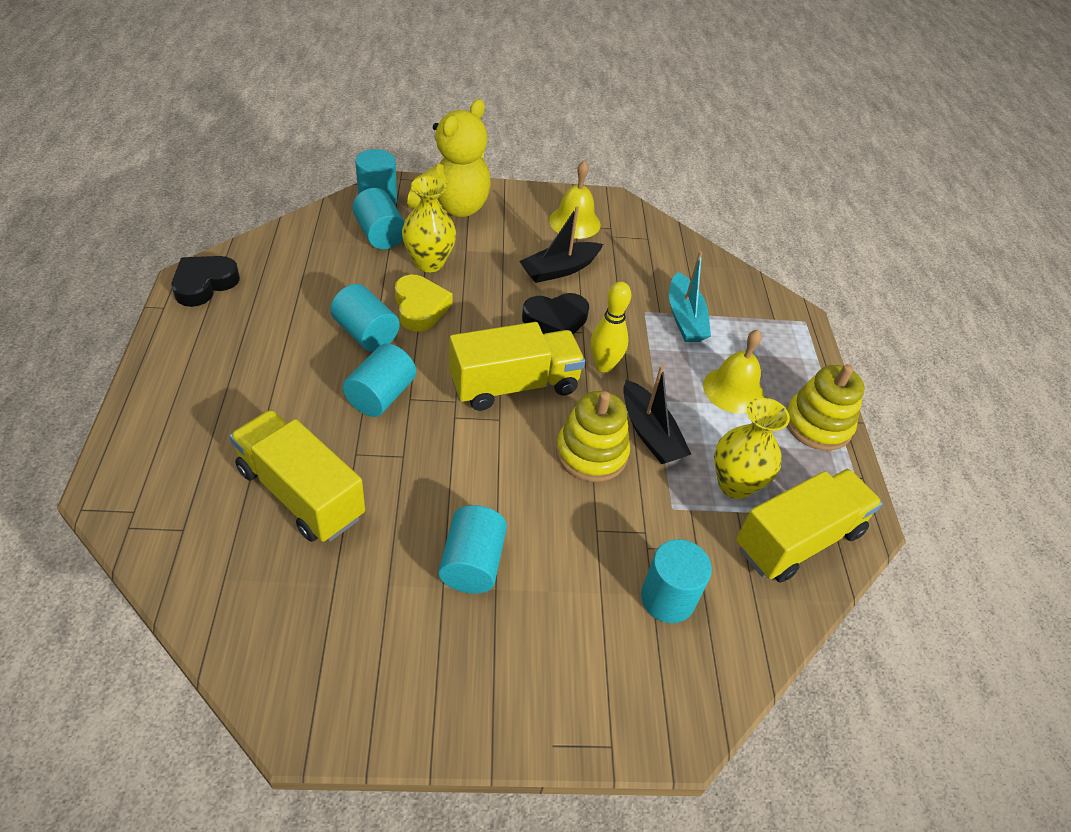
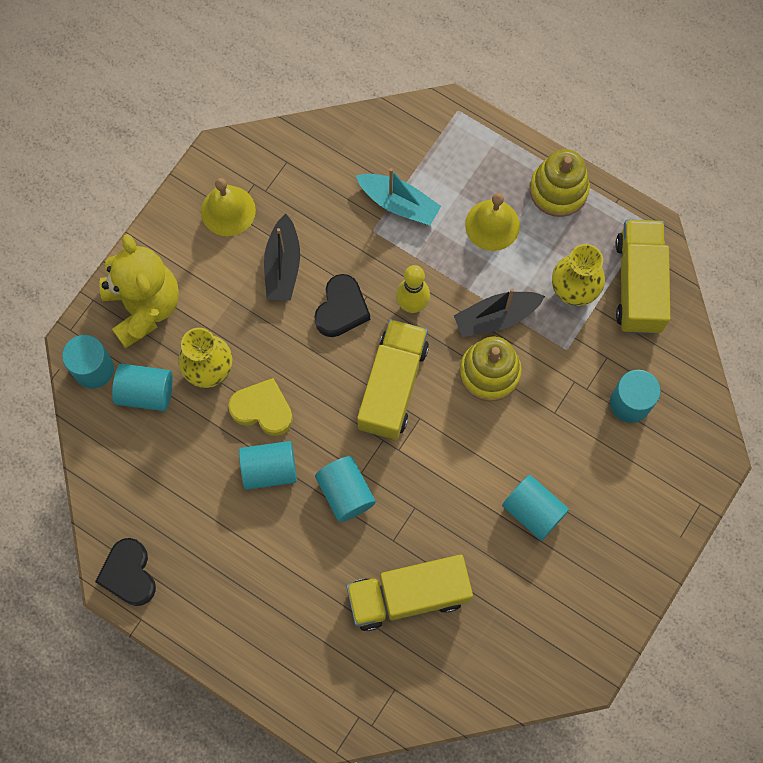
camera: 50 degrees left, 25 degrees up
(650, 433) = (496, 317): black boat -> black boat turned 150 degrees clockwise

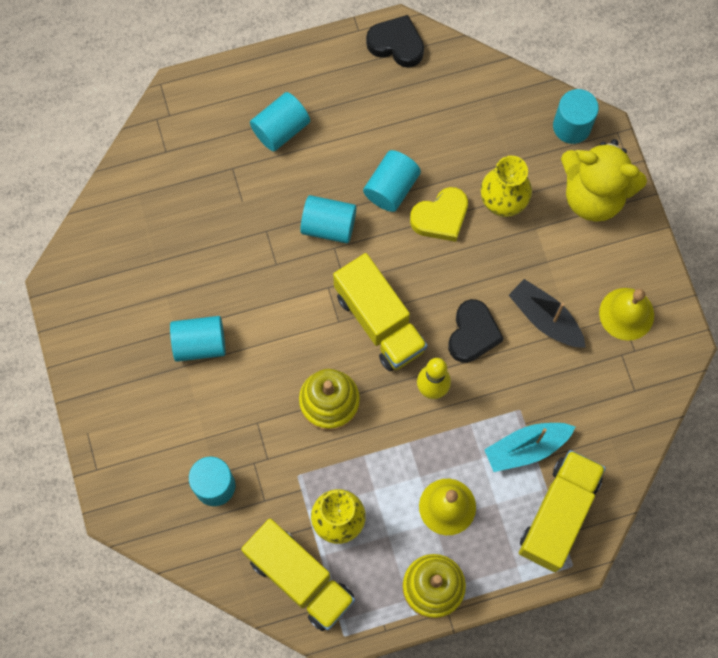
camera: 130 degrees right, 0 degrees up
(146, 392) = (522, 148): turquoise cylinder -> turquoise cylinder (281, 129)
(341, 309) = (473, 334): black heart -> black heart turned 135 degrees counterclockwise
(408, 596) = (219, 210): yellow truck -> yellow truck (558, 514)
(496, 317) = (368, 443): black boat -> none

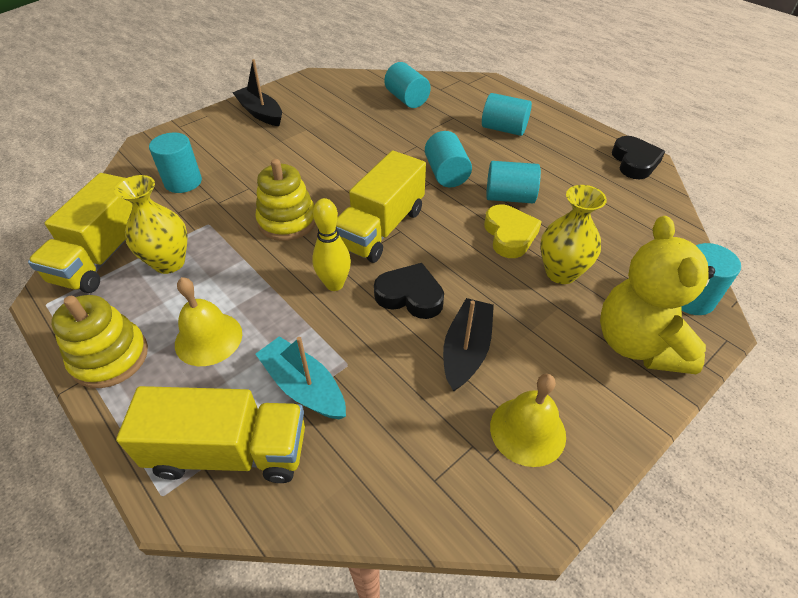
camera: 65 degrees right, 25 degrees down
(114, 370) = (260, 113): none -> black boat
(200, 344) = (302, 142): turquoise cylinder -> turquoise cylinder (406, 99)
(440, 217) = (509, 235): yellow heart -> yellow heart turned 135 degrees counterclockwise
(473, 334) = (410, 296): black heart -> black heart turned 150 degrees counterclockwise

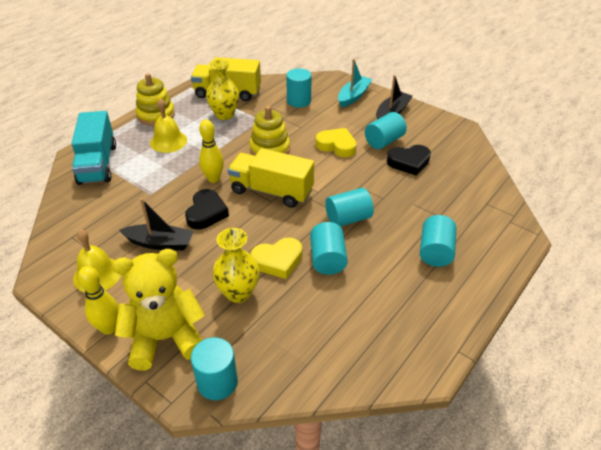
camera: 80 degrees right, 5 degrees down
(229, 452) = (98, 164): yellow truck -> turquoise truck
(303, 386) = (135, 180): turquoise boat -> turquoise boat (353, 96)
(307, 163) = (337, 146): none -> yellow heart
(406, 99) = (455, 184): turquoise cylinder -> turquoise cylinder (384, 141)
(629, 409) = (109, 328): none -> yellow bowling pin
(634, 162) = (418, 358): black heart -> black heart (409, 162)

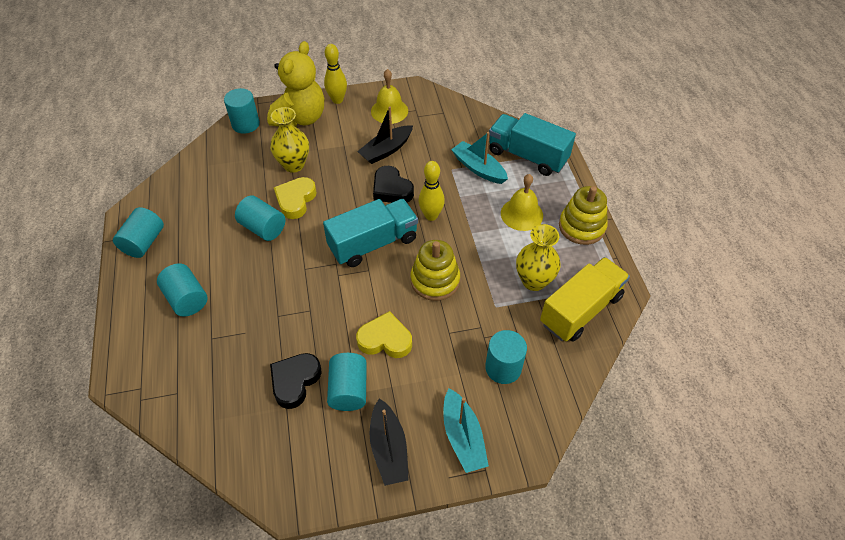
camera: 130 degrees right, 10 degrees up
(136, 181) = (478, 168): none -> turquoise boat
(271, 191) = (373, 243): yellow truck -> turquoise truck
(337, 146) = (385, 339): yellow heart -> yellow heart turned 150 degrees counterclockwise
(348, 219) = (284, 271): turquoise cylinder -> turquoise cylinder (144, 242)

